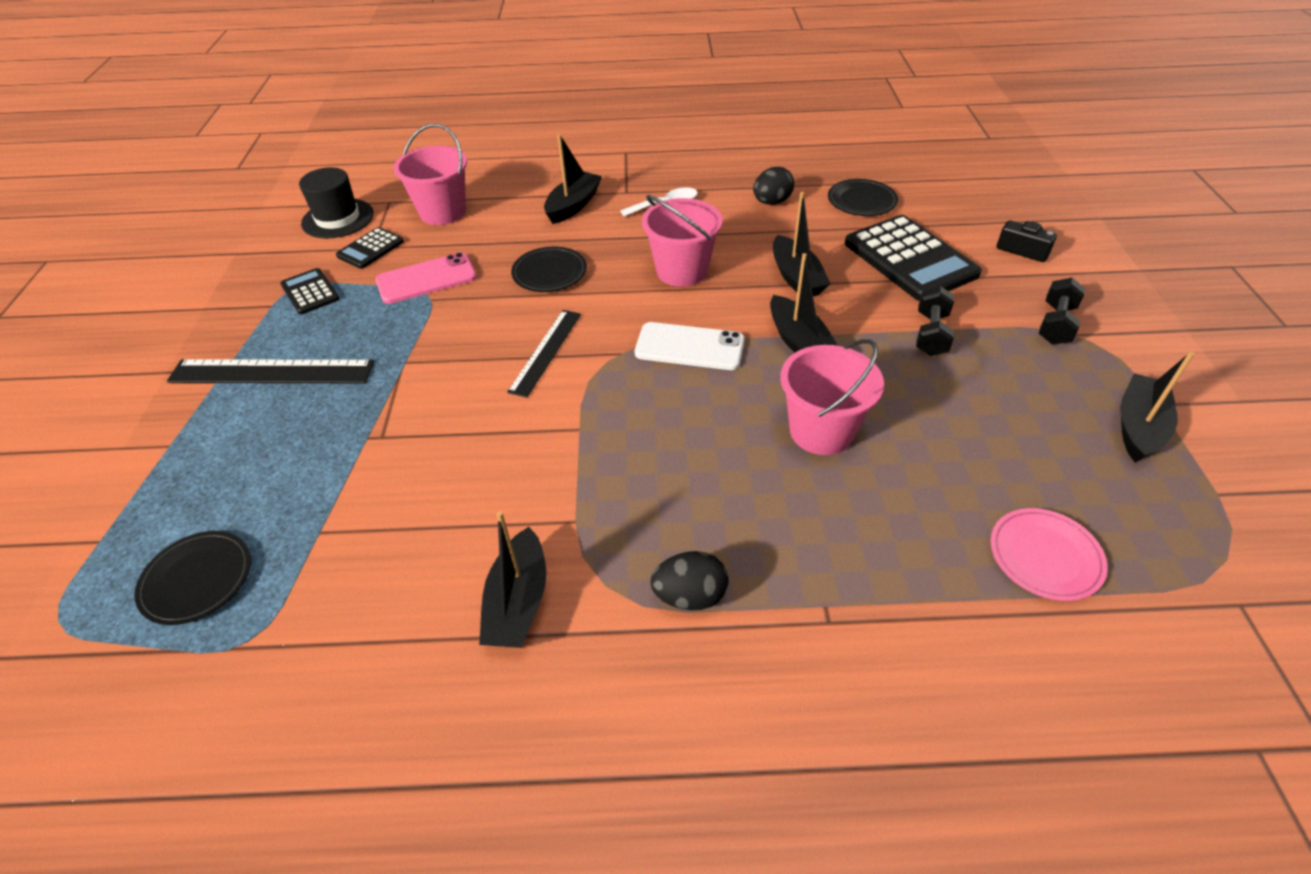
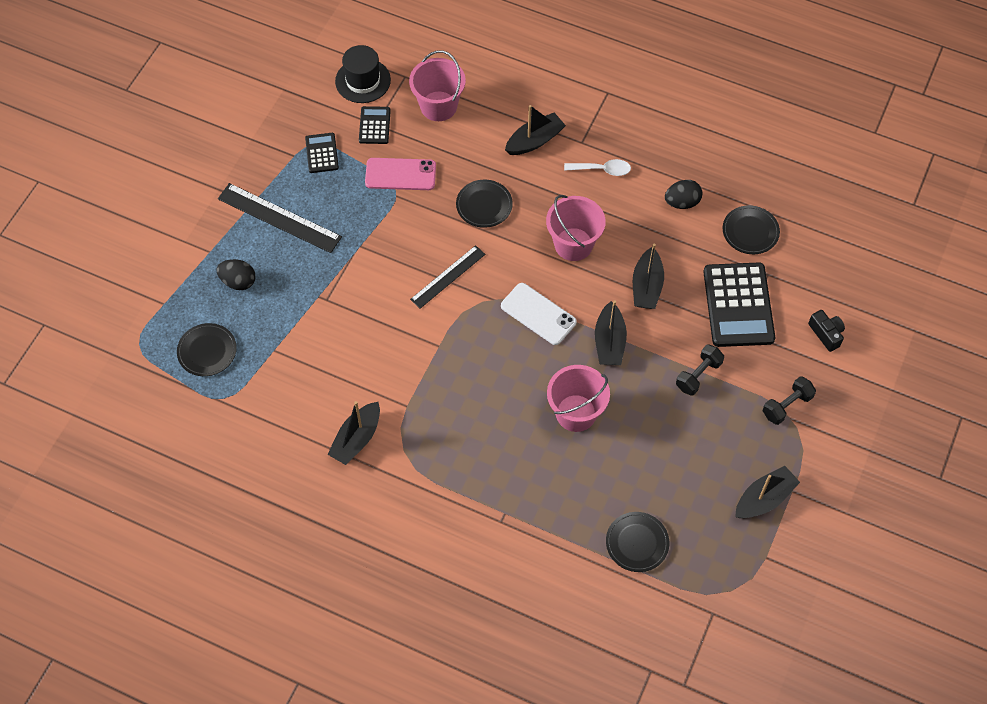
camera: 25 degrees right, 15 degrees up
(370, 249) = (374, 125): black calculator -> black calculator turned 120 degrees clockwise
(690, 596) = (441, 476): black egg -> black egg (238, 281)
(1045, 556) = (637, 543): pink plate -> black plate

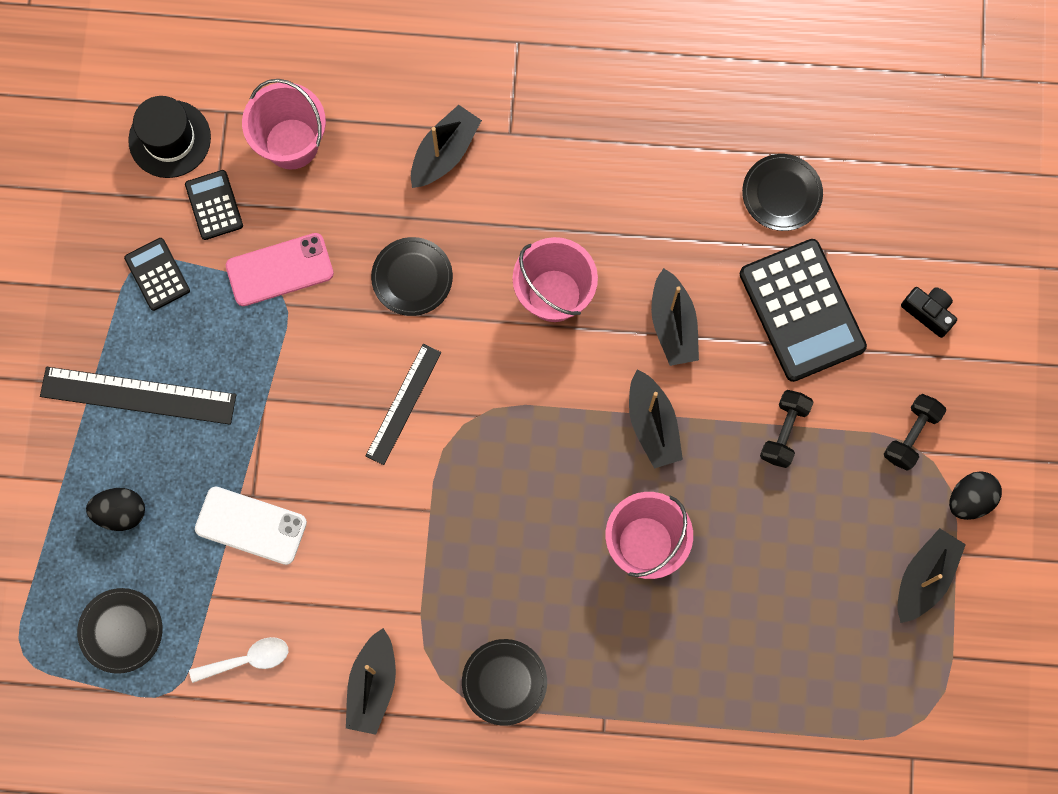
camera: 20 degrees left, 15 degrees up
(538, 314) = (544, 417): white phone -> white phone (251, 525)
(602, 170) = (552, 167): white spoon -> white spoon (247, 659)
(637, 543) = (786, 698): black plate -> black plate (504, 682)
(682, 202) = (677, 180): black egg -> black egg (970, 499)

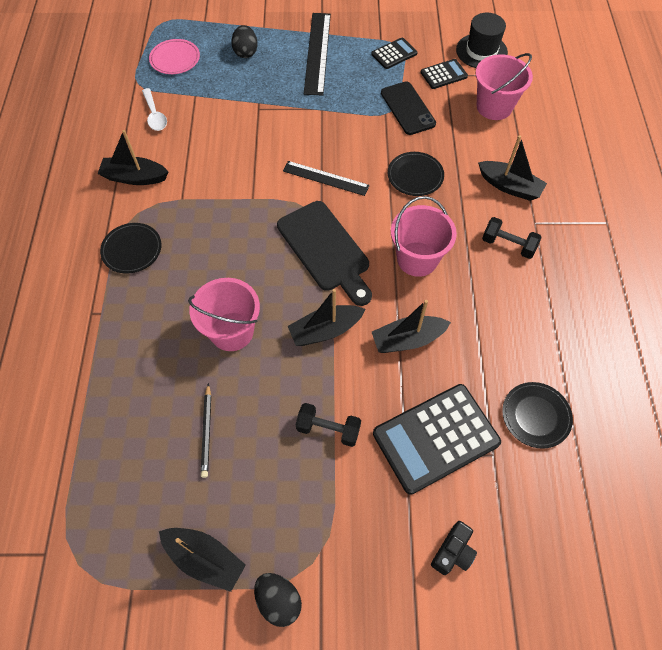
camera: 85 degrees right, 15 degrees down
(121, 631) = (175, 59): black plate -> pink plate
(251, 525) = (239, 109): white phone -> none
(279, 270) = (407, 108): pink phone -> black phone
(528, 414) = (325, 250): none -> black cutting board
(779, 576) = (207, 432): none -> black pencil
(911, 435) = (335, 540): black dumbbell -> black dumbbell (508, 245)

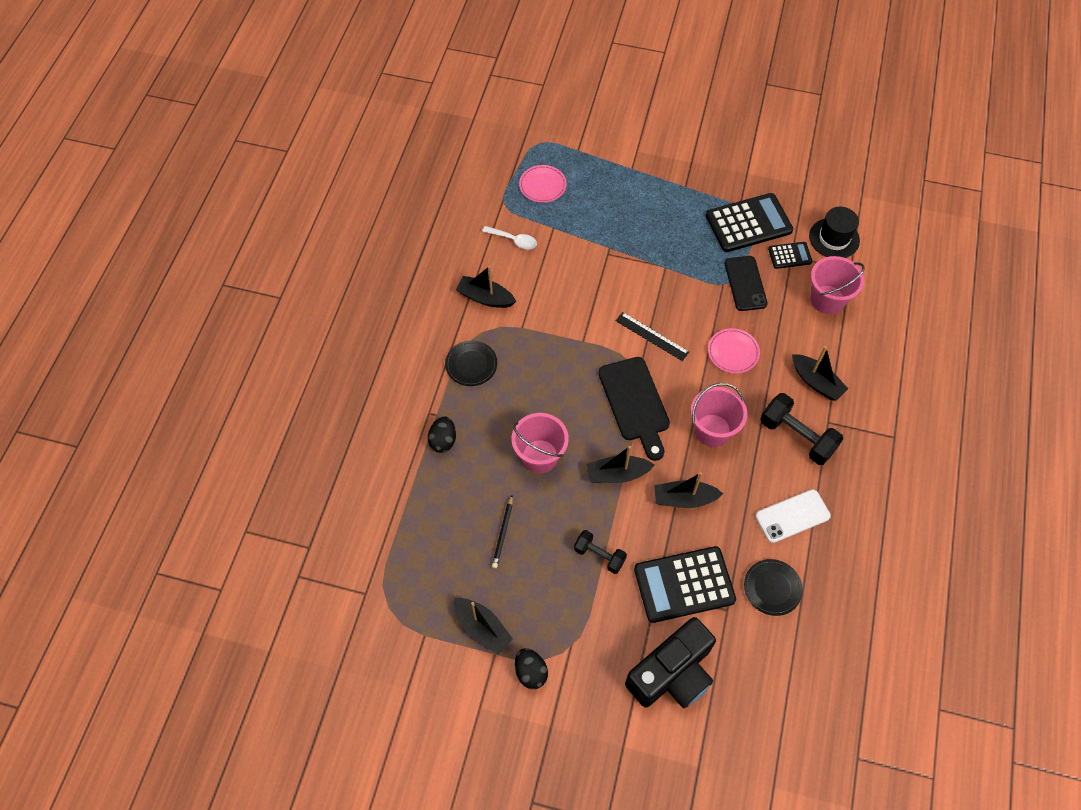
camera: 15 degrees right, 0 degrees up
(155, 115) = (514, 240): white spoon -> white spoon turned 60 degrees counterclockwise
(246, 52) = (609, 192): black egg -> black egg (443, 440)
(317, 53) = (676, 207): black ruler -> none
(394, 54) = (748, 223): black calculator -> black calculator, size x1.96
(415, 176) = (733, 352): black plate -> pink plate
(453, 552) = (672, 673): black camera -> black camera, size x2.33
(508, 245) = (797, 436): black dumbbell -> black dumbbell, size x1.62
(531, 329) = (792, 516): none -> white phone

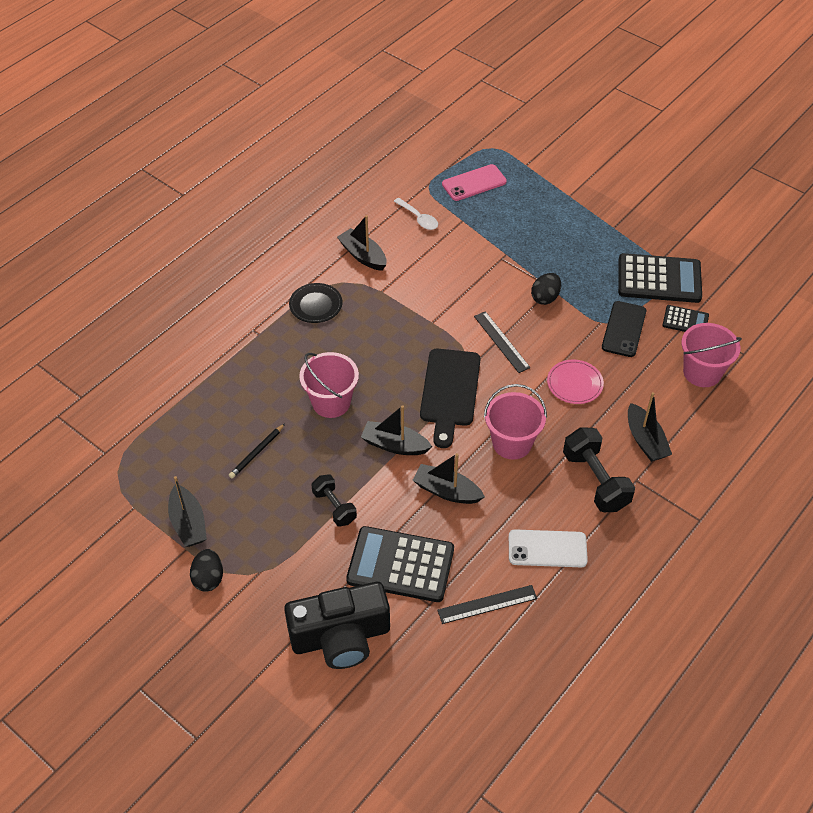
camera: 25 degrees right, 10 degrees down
(443, 440) = (251, 357): black egg -> black egg (545, 297)
(542, 185) = (474, 183): pink plate -> pink phone
(772, 588) = (487, 604): black plate -> black ruler
(834, 238) = (742, 321): black hat -> none

